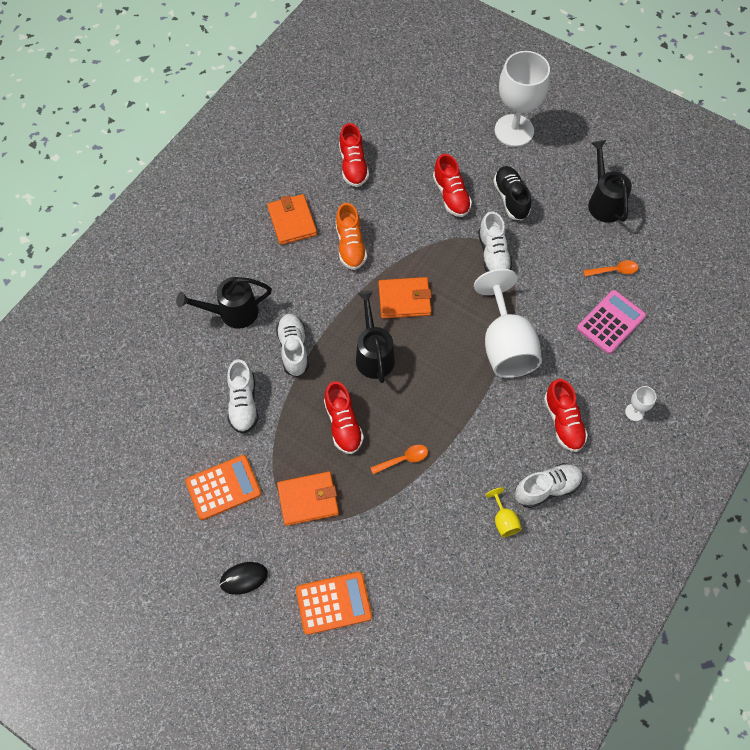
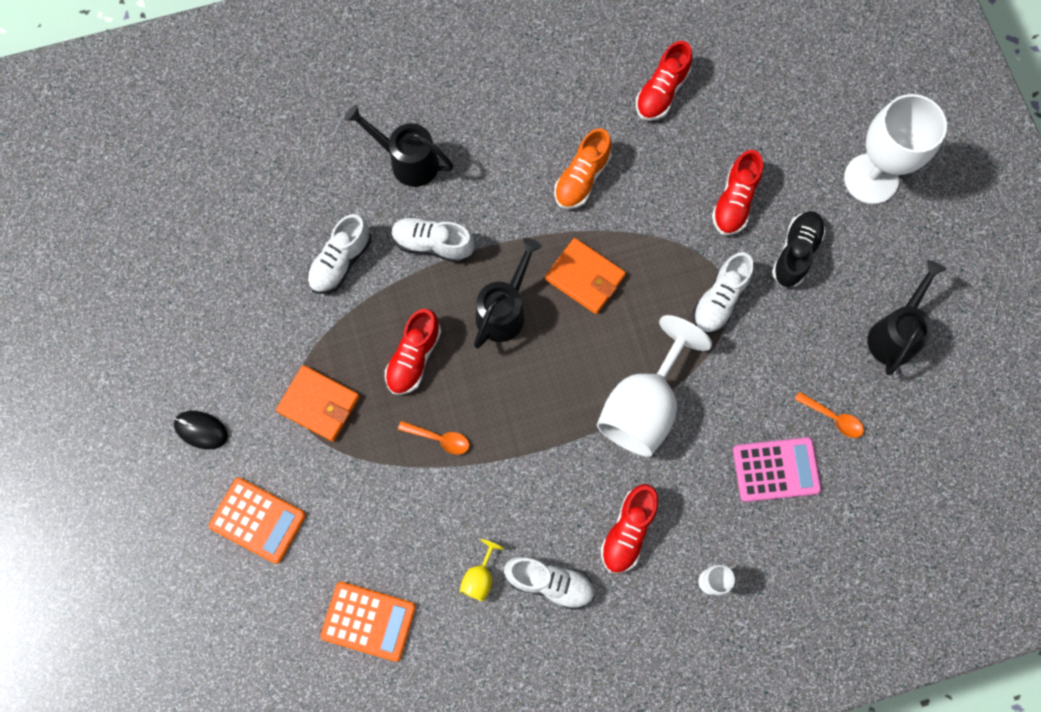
camera: 40 degrees right, 10 degrees up
(223, 487) = (255, 330): orange calculator -> orange calculator (368, 621)
(292, 221) = (546, 108): orange wallet -> none
(293, 349) = (433, 244): white shoe -> white shoe turned 105 degrees counterclockwise

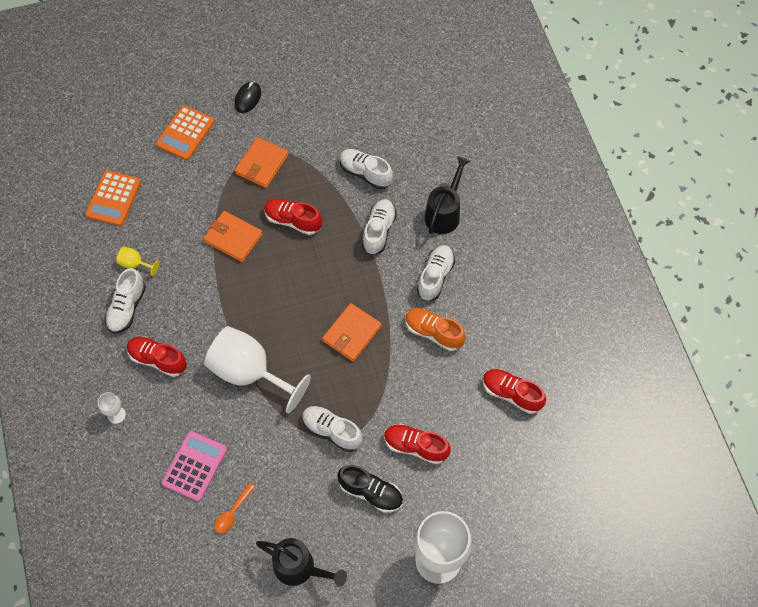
camera: 90 degrees right, 10 degrees down
(439, 439) = (233, 238): orange spoon -> orange wallet
(502, 175) = (435, 277): none -> white shoe
(504, 310) = (326, 278): black watering can -> none
(776, 470) = (195, 466): pink calculator -> pink calculator turned 150 degrees counterclockwise

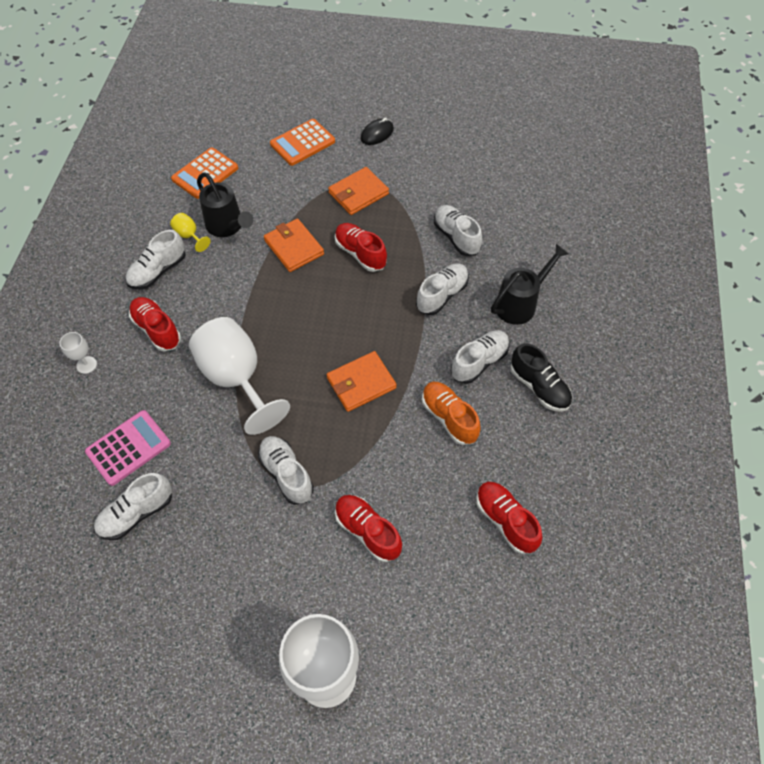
camera: 25 degrees right, 5 degrees down
(232, 512) = (137, 513): orange spoon -> white shoe
(300, 568) = (170, 608): black watering can -> black watering can (227, 226)
(371, 492) = (292, 559): black shoe -> black shoe (539, 387)

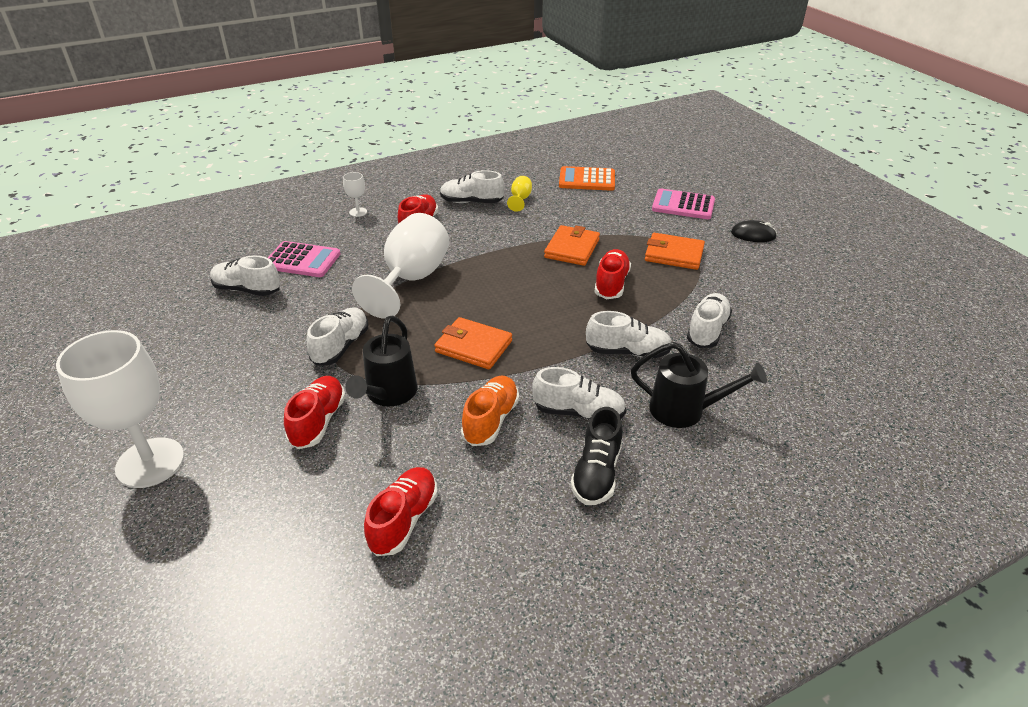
camera: 55 degrees right, 20 degrees down
(227, 226) = (551, 211): black watering can -> black watering can (388, 394)
(302, 143) = (683, 205): orange calculator -> pink calculator

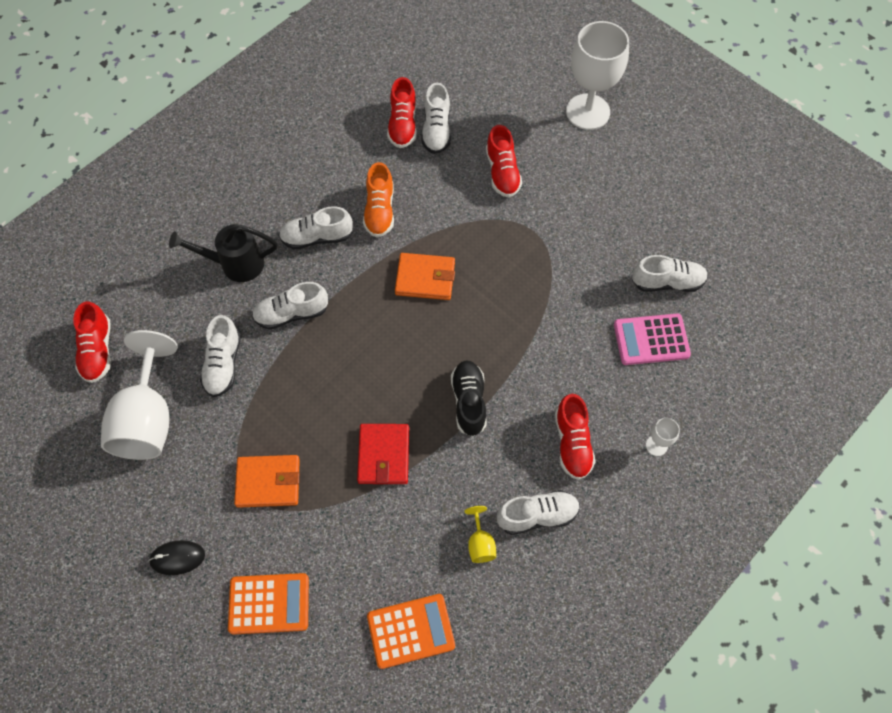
camera: 160 degrees right, 25 degrees up
(341, 346) = (534, 244): white shoe -> white shoe (436, 130)
(388, 394) = (467, 210): black watering can -> none
(411, 279) = (526, 346): white goblet -> white goblet (147, 419)
(572, 248) = (383, 455): orange wallet -> red wallet
(596, 473) = (291, 191): black shoe -> black shoe (469, 402)
(611, 284) = (326, 405): red shoe -> red shoe (97, 350)
(683, 205) = (269, 604): pink calculator -> orange calculator

